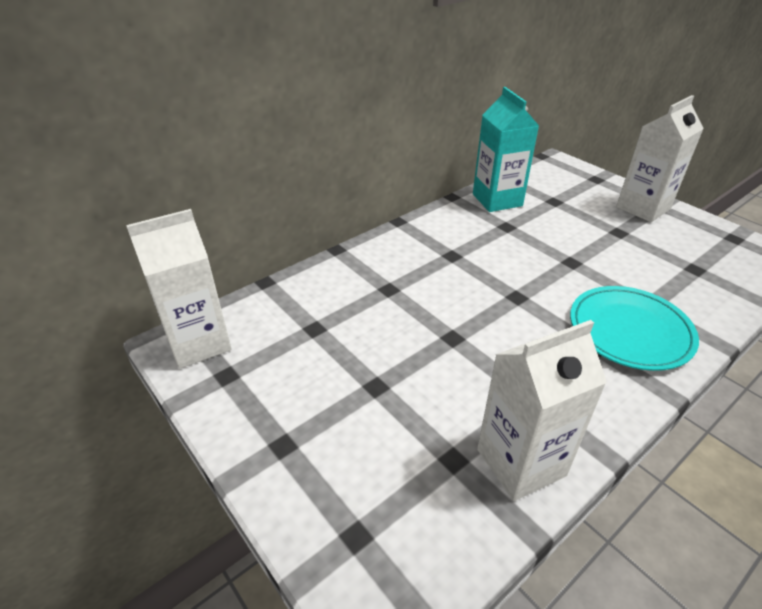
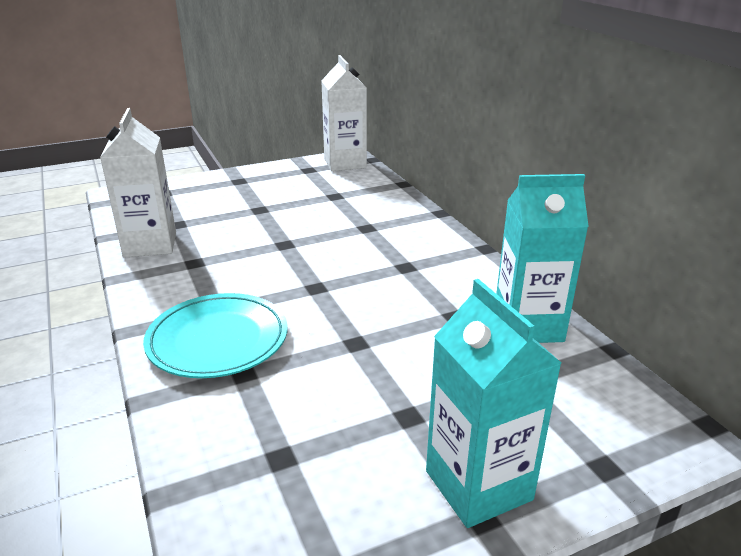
camera: 105 degrees right, 10 degrees down
(643, 208) = (478, 485): white carton -> turquoise carton

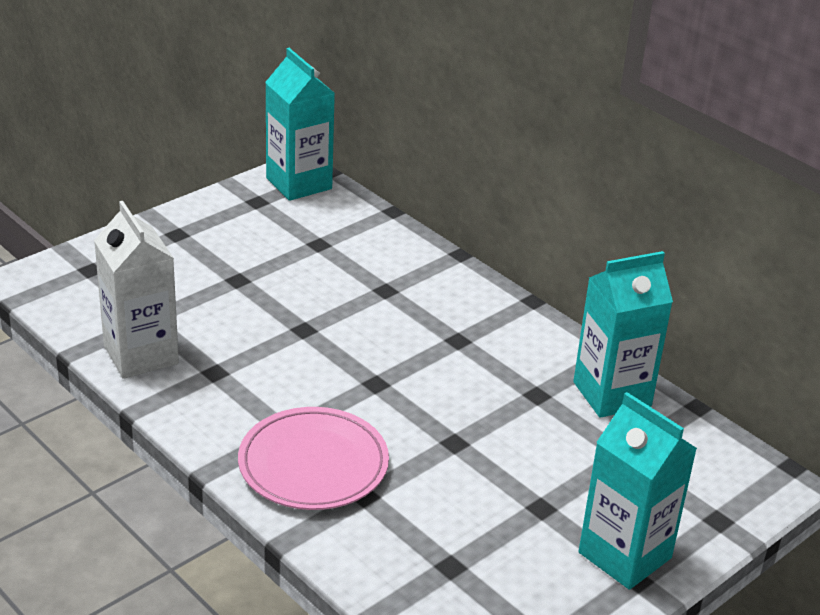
camera: 20 degrees left, 5 degrees up
(218, 340) = (313, 464): turquoise plate -> pink plate
(345, 163) = (299, 183): white carton -> turquoise carton

